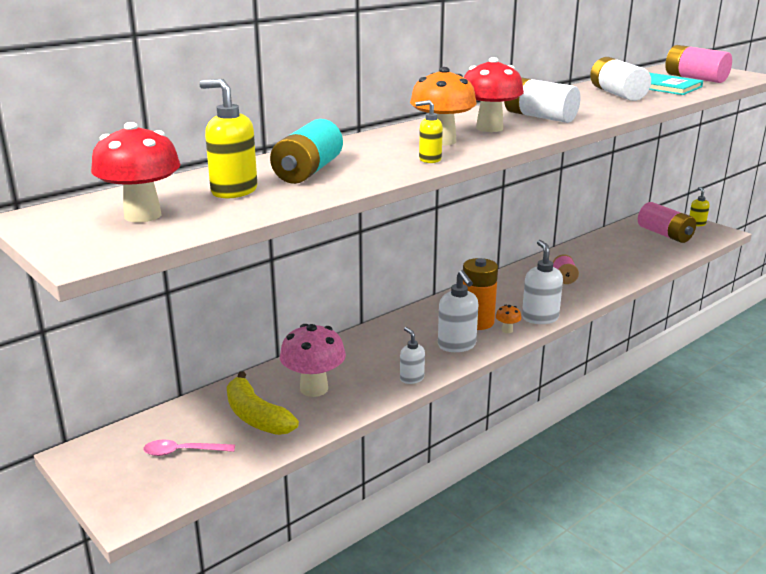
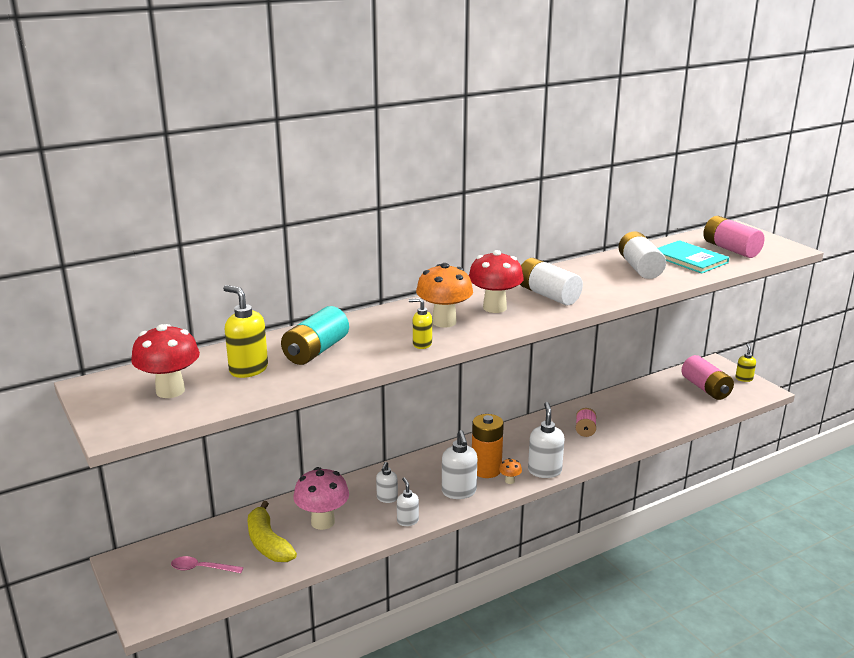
camera: 10 degrees right, 0 degrees up
(379, 359) = (387, 498): none -> white soap dispenser

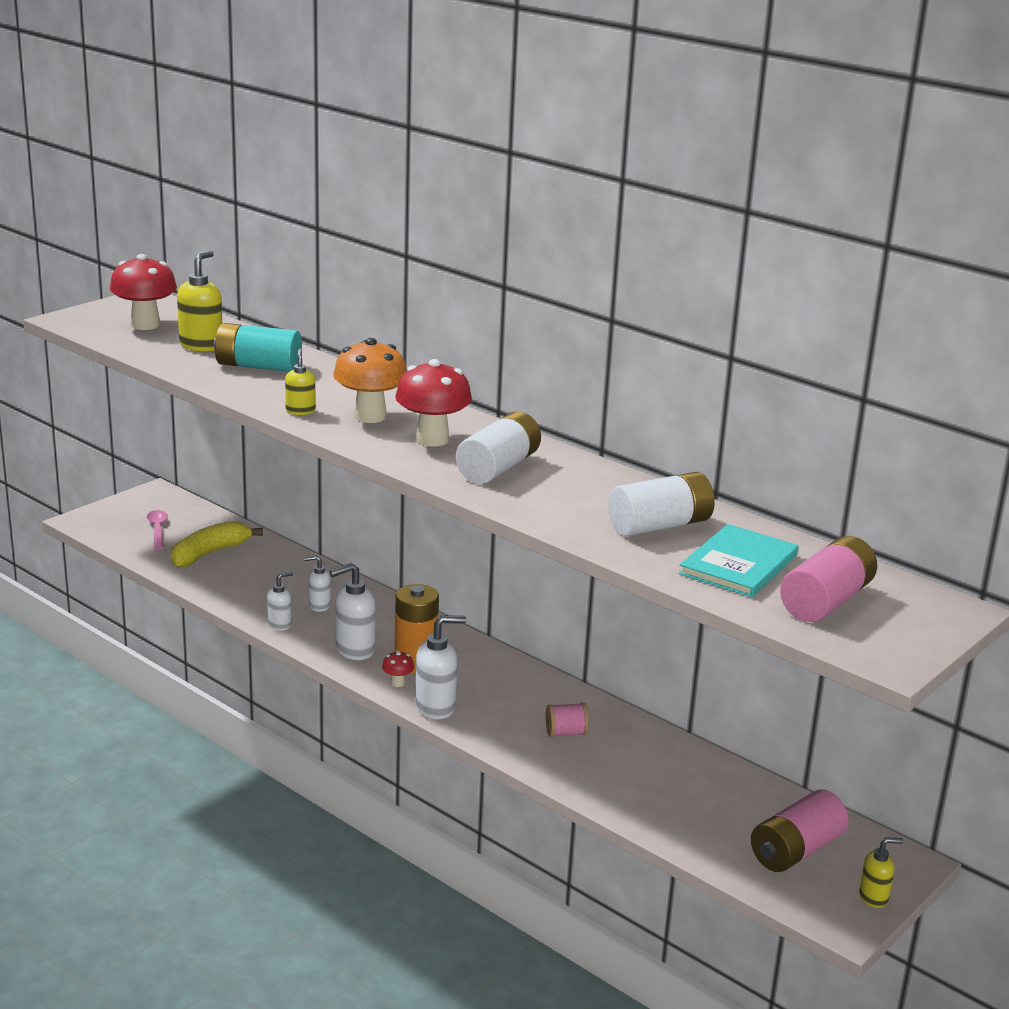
camera: 70 degrees right, 0 degrees up
(323, 522) = (258, 576): pink mushroom -> none
(509, 481) = (397, 683): orange mushroom -> red mushroom

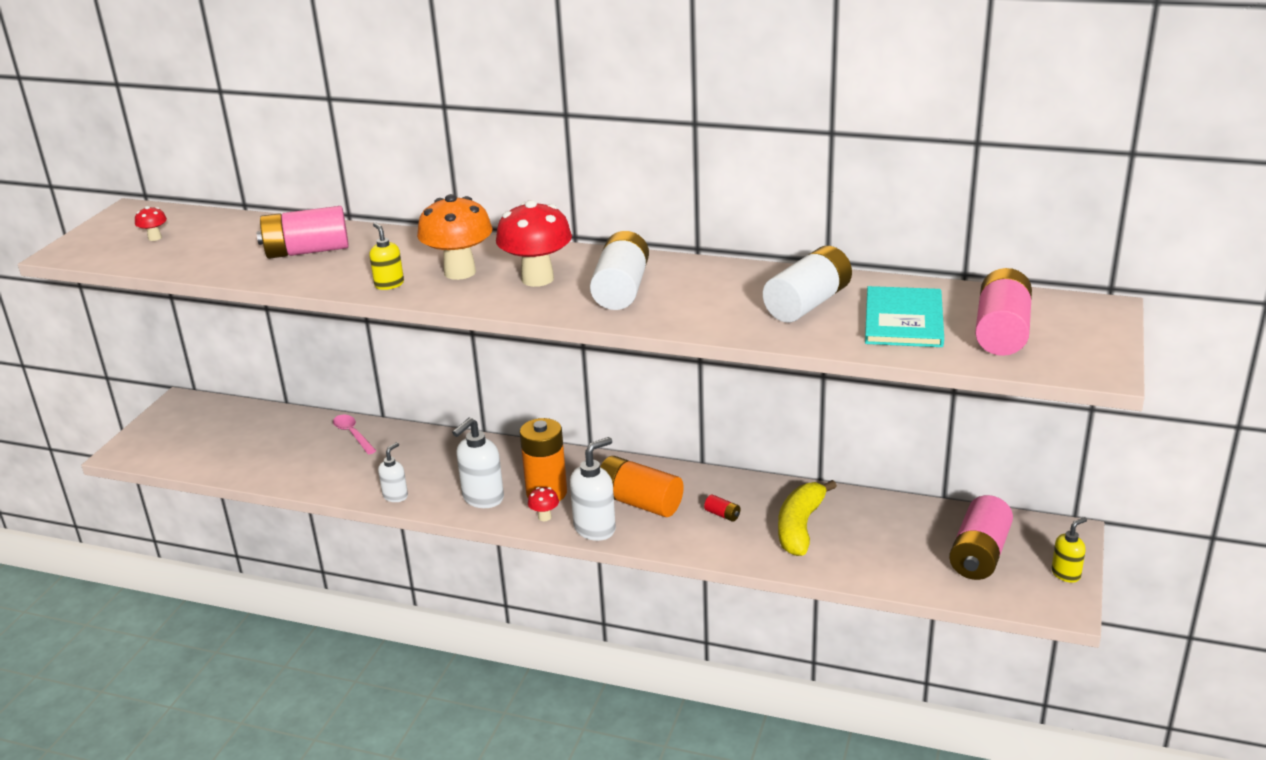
camera: 20 degrees left, 5 degrees up
(145, 325) = (155, 238): red mushroom -> red mushroom, size x0.45
(158, 529) = (208, 438): pink spoon -> pink spoon (352, 434)
(201, 346) = (232, 245): yellow soap dispenser -> none
(209, 553) = (277, 447): yellow banana -> yellow banana (800, 527)
(258, 366) = (307, 251): turquoise battery -> pink battery
(319, 606) = (419, 466): white soap dispenser -> none
(495, 698) = (639, 502): none -> orange battery
(566, 733) = (722, 515): pink spool -> red battery

